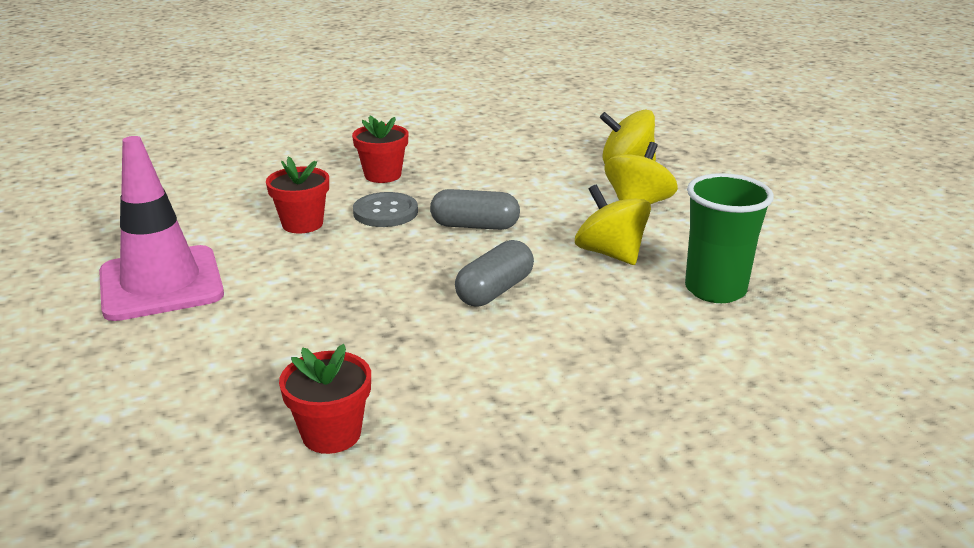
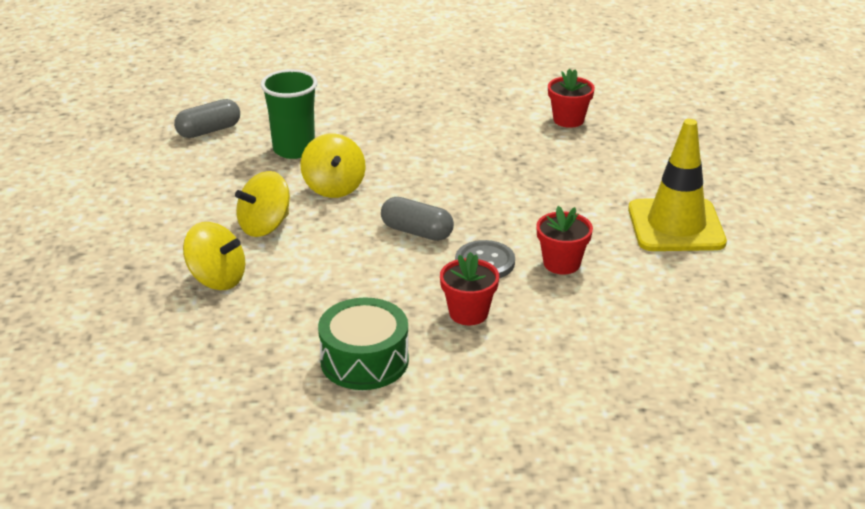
camera: 160 degrees left, 5 degrees up
(161, 284) = (676, 226): pink traffic cone -> yellow traffic cone
(451, 139) = (364, 360): none -> green drum
(495, 291) = (438, 176): grey capsule -> grey capsule (209, 131)

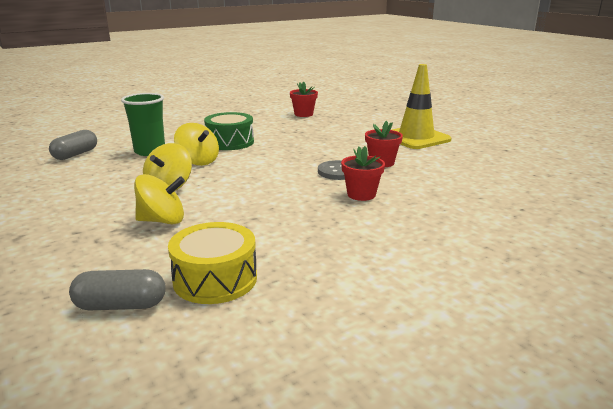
camera: 30 degrees left, 10 degrees down
(203, 377) = (215, 279): none -> yellow drum
(364, 360) = (327, 234): green drum -> green drum (230, 142)
(417, 232) = (278, 168): grey capsule -> grey capsule (120, 305)

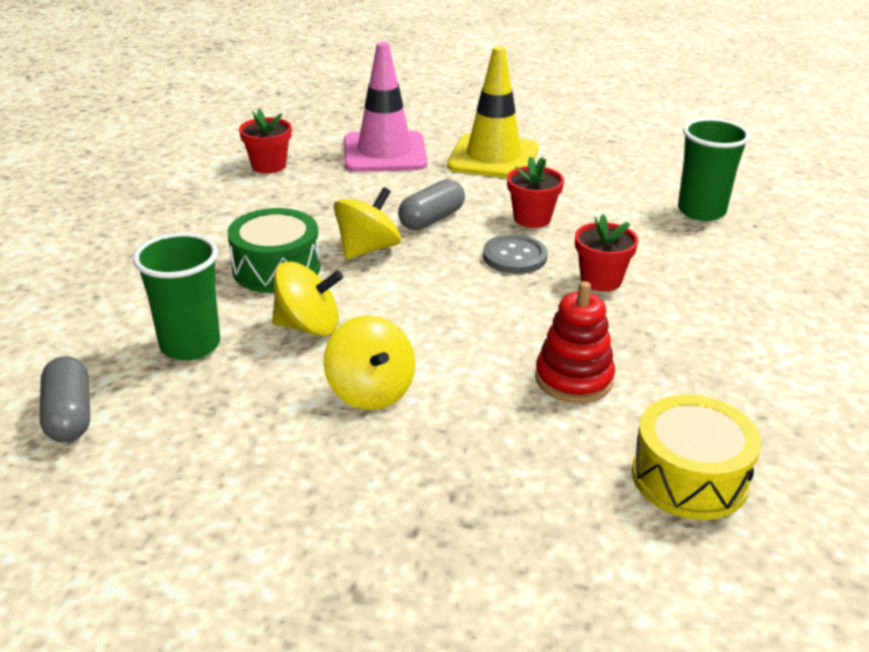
camera: 45 degrees left, 10 degrees up
(120, 305) = (678, 571): grey capsule -> grey capsule (431, 219)
(162, 221) = (478, 445): yellow spinning top -> yellow spinning top (367, 249)
(256, 220) = (573, 379): none -> red stacking toy
(364, 123) = (384, 153): none -> pink traffic cone
(496, 191) = (701, 211): none -> green cup

